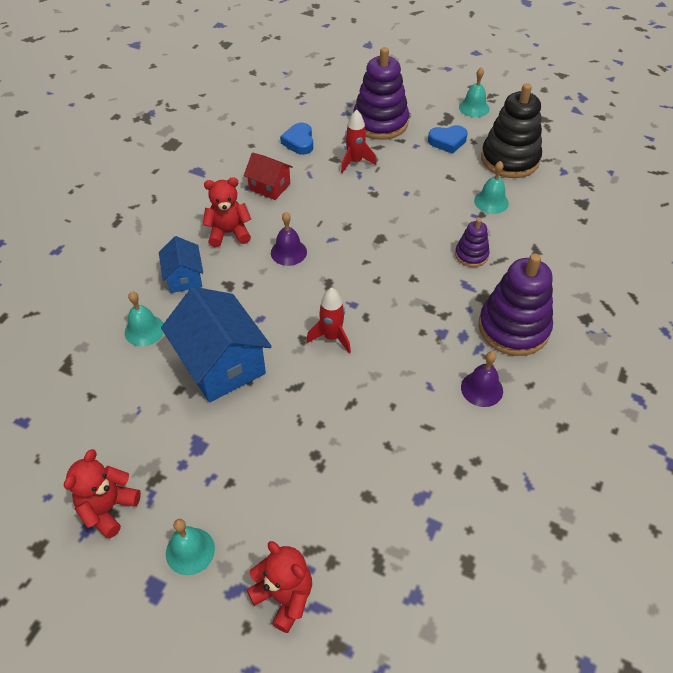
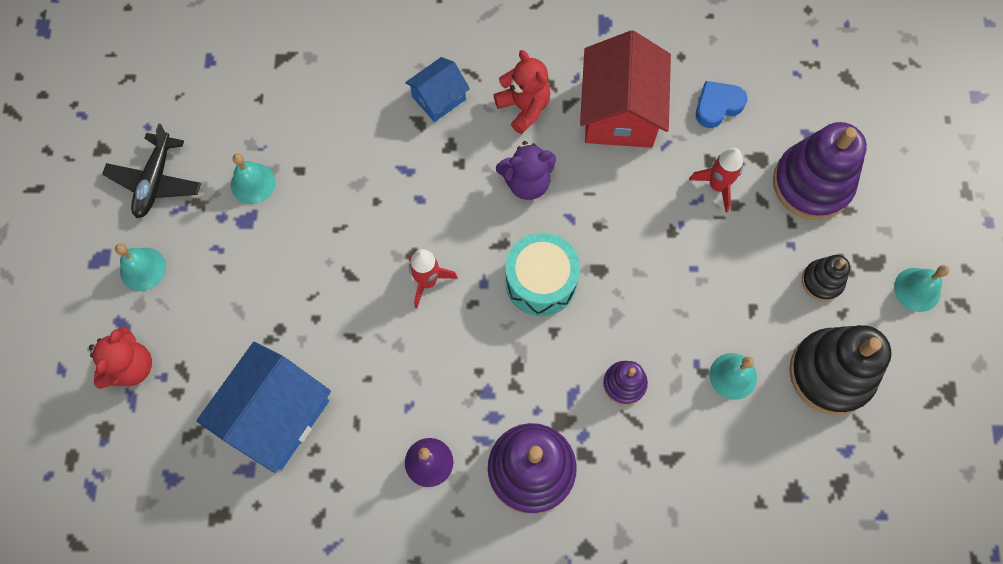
camera: 65 degrees right, 20 degrees up
(108, 508) = (155, 181): red teddy bear -> black plane
(144, 330) = (354, 100): turquoise bell -> turquoise bell (253, 183)
(221, 363) = (346, 192): blue house -> blue house (276, 415)
(269, 186) = (620, 112): red house -> red house, size x1.83
(288, 252) = (527, 182): purple bell -> purple teddy bear
(371, 272) = (541, 281): none -> turquoise drum
(447, 141) = (822, 281): blue heart -> black stacking toy

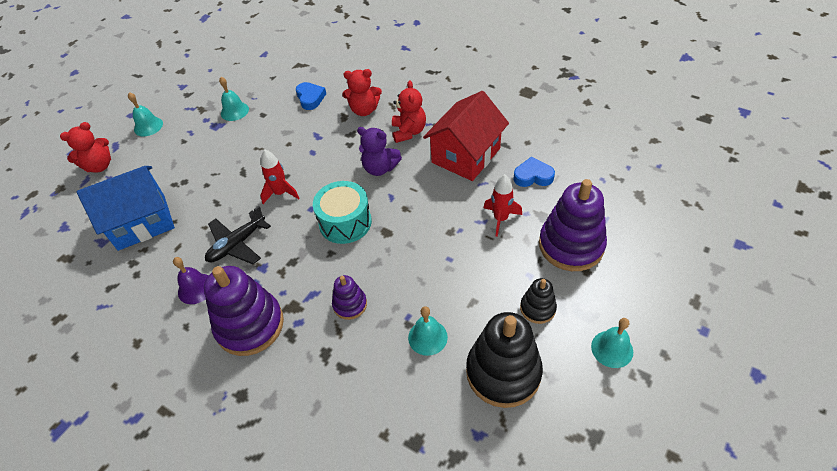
camera: 35 degrees right, 20 degrees down
(155, 181) = (191, 92): black plane -> black plane (237, 244)
(347, 111) = (310, 98): none -> blue heart
(439, 98) = (364, 110): blue house -> red teddy bear

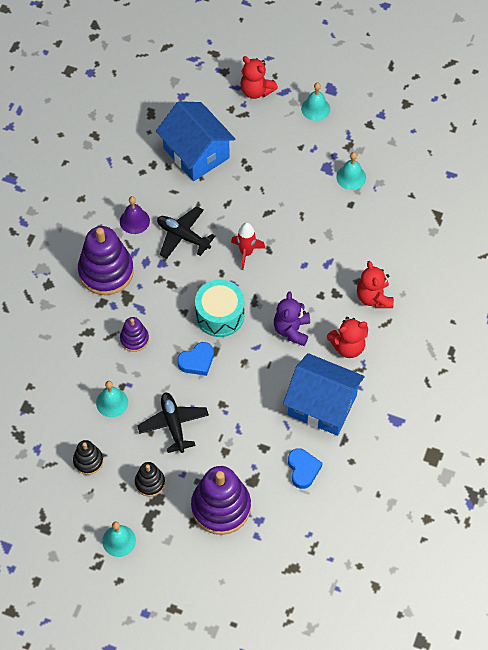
camera: 75 degrees right, 10 degrees up
(310, 98) = (383, 242): blue heart -> blue heart (197, 361)
(466, 155) = (322, 405): red house -> blue house
(467, 277) = (173, 424): none -> black plane
(500, 219) = (243, 445): red rocket -> none
(503, 372) = (88, 461): black stacking toy -> black stacking toy, size x0.51

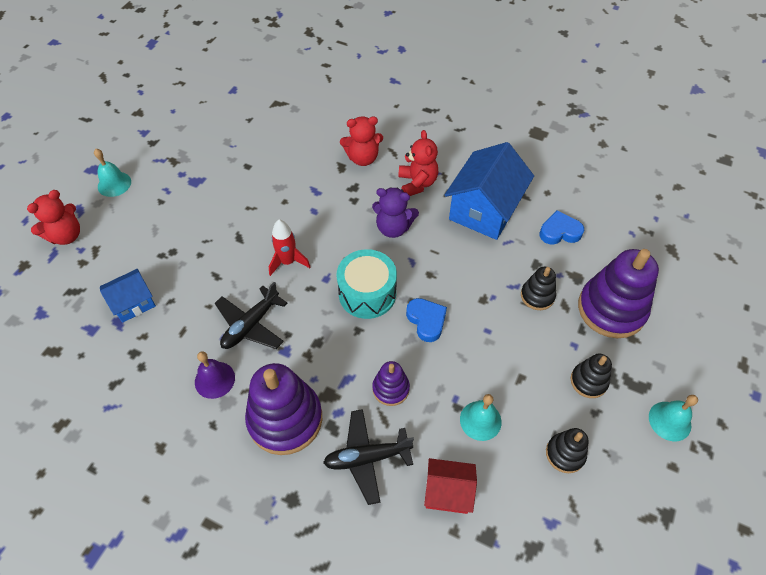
camera: 85 degrees left, 5 degrees down
(56, 381) = (448, 492): none -> red house
(173, 424) = (510, 351): black plane -> black plane (367, 458)
(196, 153) = (133, 303): blue house -> blue house, size x0.55
(229, 447) = (537, 296): none -> black stacking toy
(351, 177) = (213, 162): turquoise bell -> none

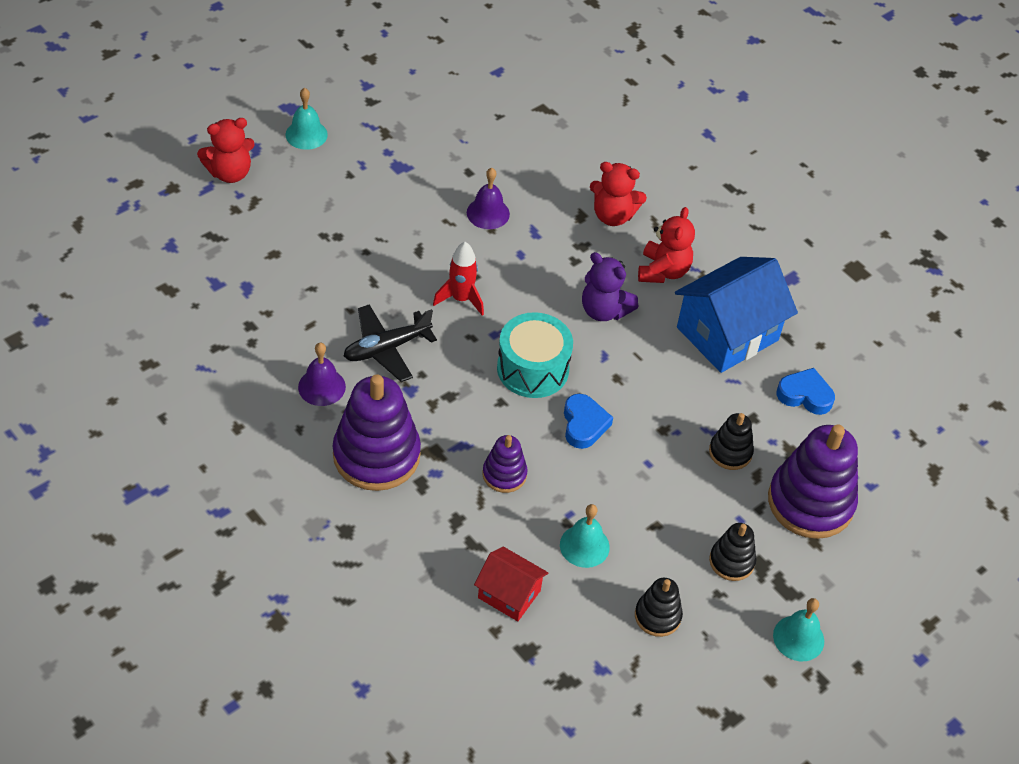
camera: 20 degrees right, 5 degrees down
(133, 303) = (271, 274): blue house -> none
(275, 190) = (488, 213): none -> purple bell
(367, 458) = (442, 527): black plane -> none

